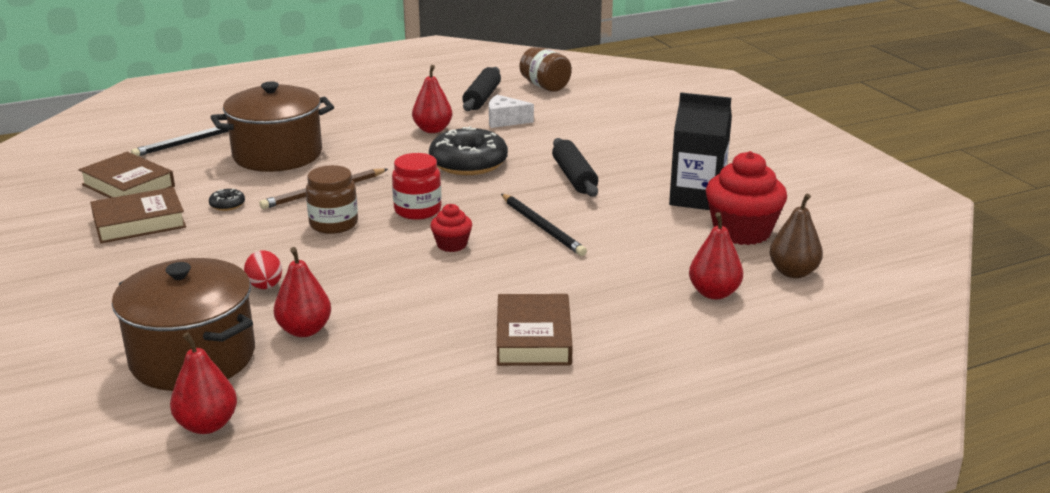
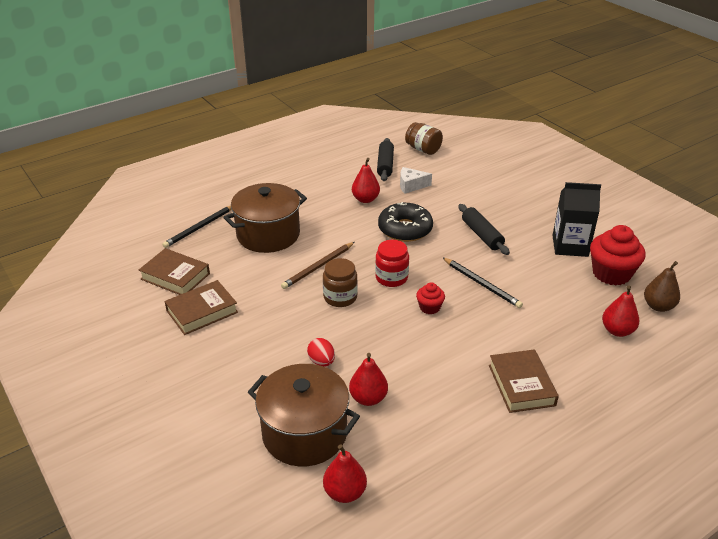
camera: 10 degrees left, 10 degrees up
(227, 204) = (256, 287): black donut -> none

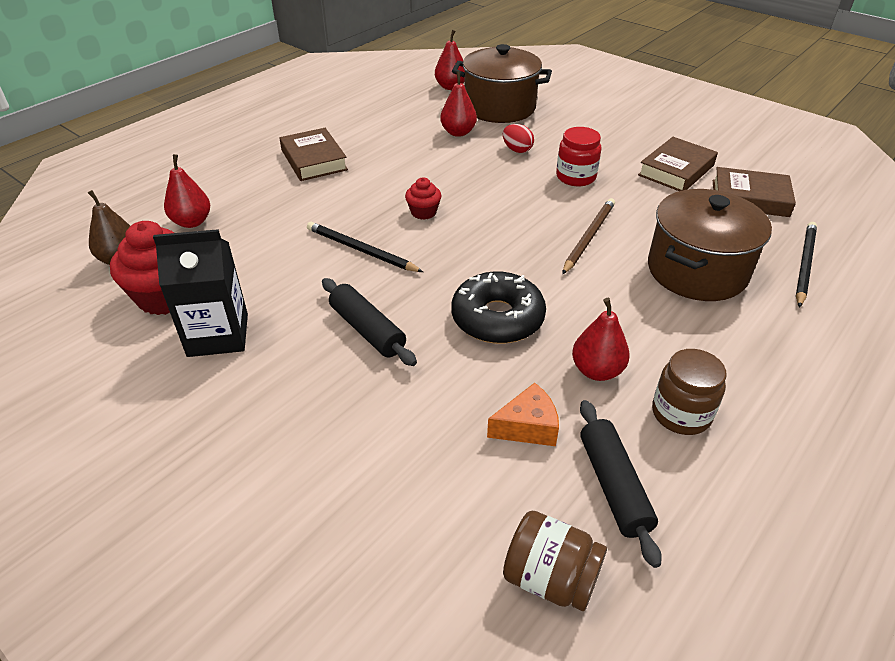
camera: 165 degrees right, 5 degrees up
(340, 297) = (536, 206): brown jar -> brown jar (681, 414)
(391, 278) = (484, 239): red jar -> red jar (576, 177)
(411, 186) = (527, 427): white cheese -> orange cheese

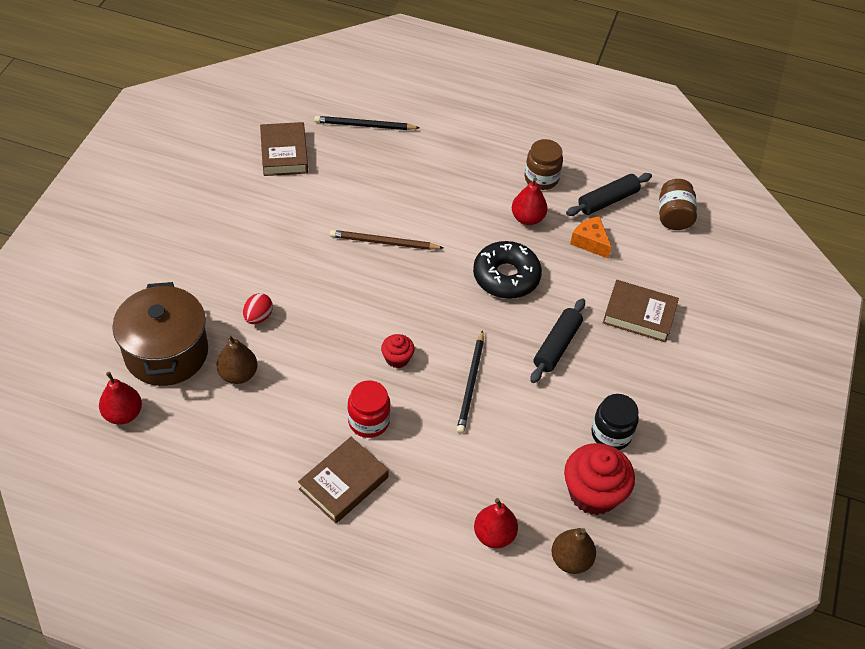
camera: 115 degrees left, 10 degrees up
(218, 335) = (611, 434): black carton -> black jar
(458, 132) = (238, 374): red pear -> brown pear
(576, 177) = (293, 264): red jar -> red jar (368, 421)
(676, 170) = (255, 199): brown book -> brown book (639, 315)
(697, 271) = (399, 179): brown pot -> none

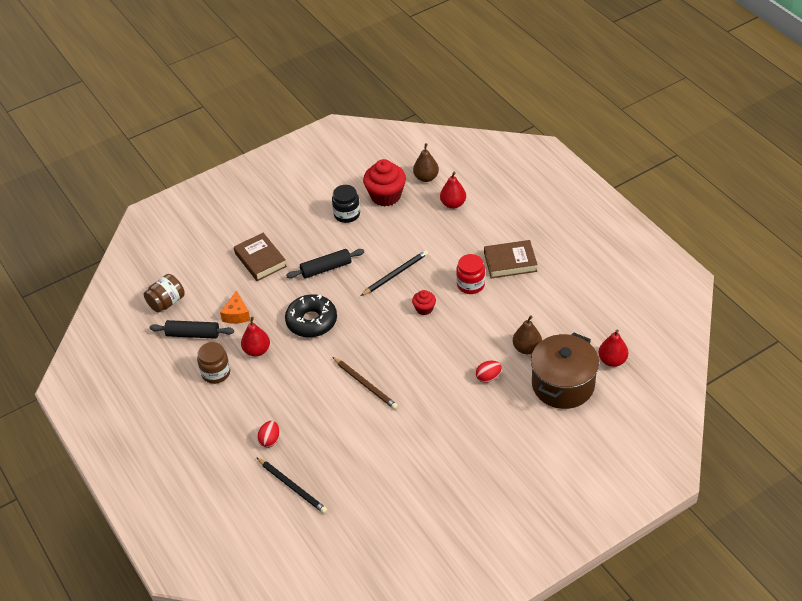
camera: 135 degrees left, 5 degrees down
(284, 153) = (373, 495): brown book -> none
(424, 150) = (270, 440): none -> red egg

